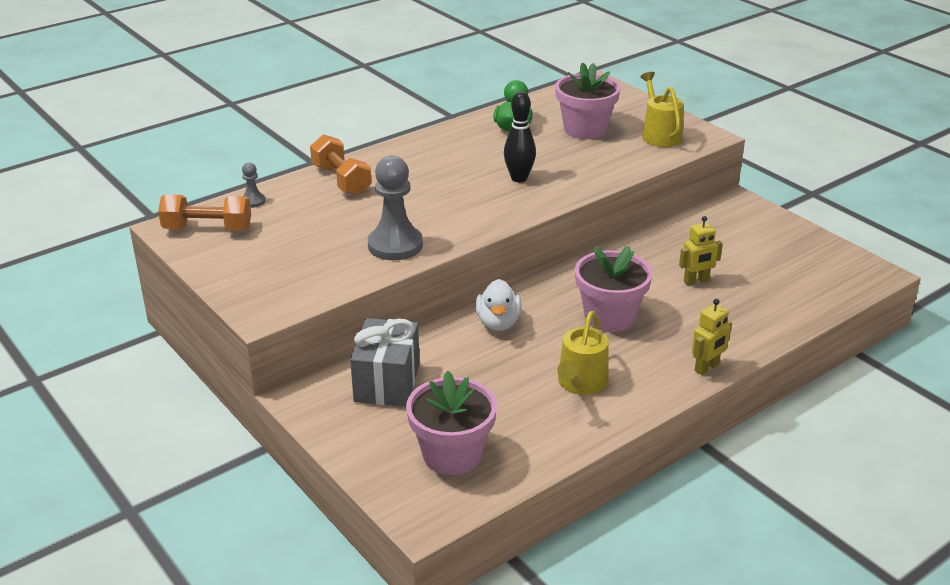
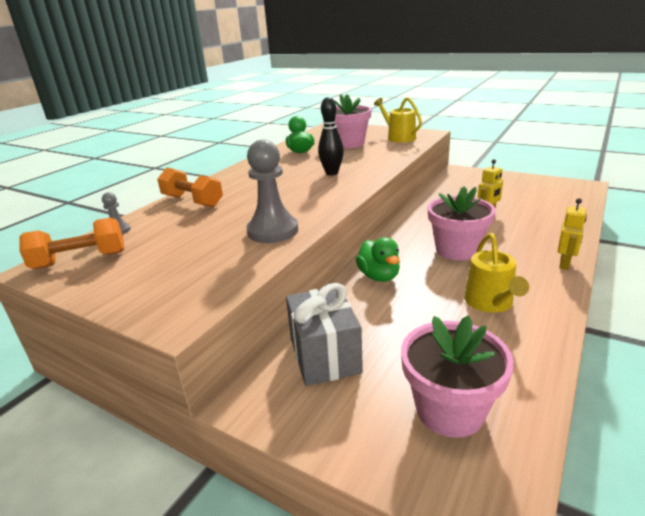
camera: 20 degrees left, 5 degrees down
(498, 323) = (379, 276): white duck -> green duck

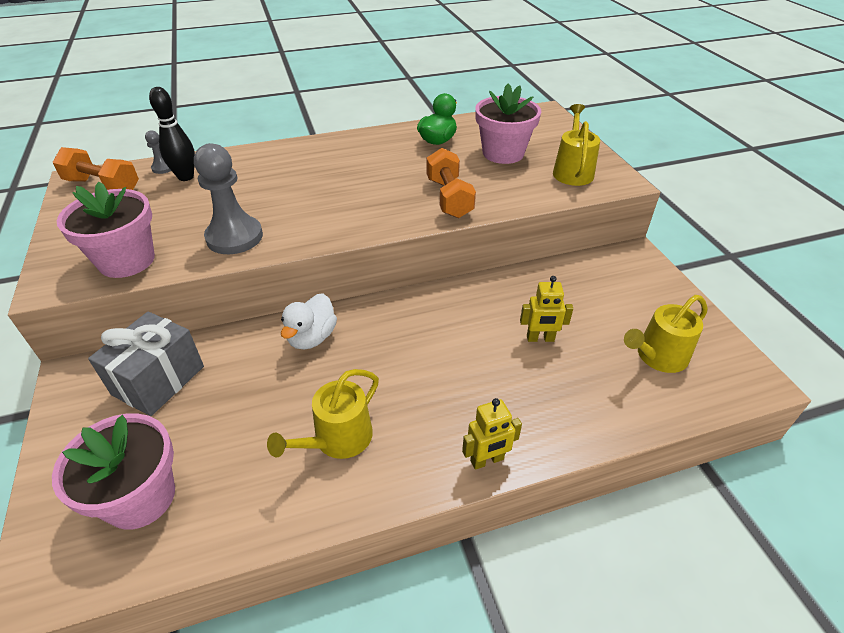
camera: 40 degrees right, 15 degrees up
(192, 201) = (251, 162): orange dumbbell -> orange dumbbell (449, 198)
(332, 173) = (404, 190): black bowling pin -> black bowling pin (186, 177)
(379, 276) = (312, 337): green duck -> white duck
(457, 250) = (423, 360): pink flower pot -> pink flower pot (127, 260)
(540, 196) = (658, 356): none -> yellow watering can

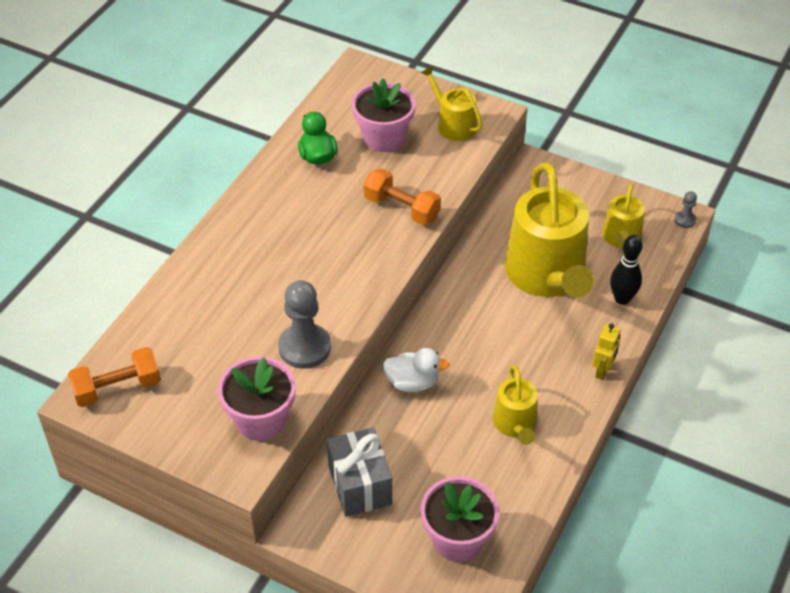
camera: 45 degrees left, 5 degrees up
(163, 168) = (136, 337): grey pawn -> grey pawn (685, 220)
(186, 177) = (172, 331): black bowling pin -> black bowling pin (622, 299)
(312, 337) = (412, 382): white duck -> white duck turned 60 degrees counterclockwise
(540, 339) = (547, 275): yellow robot -> yellow watering can

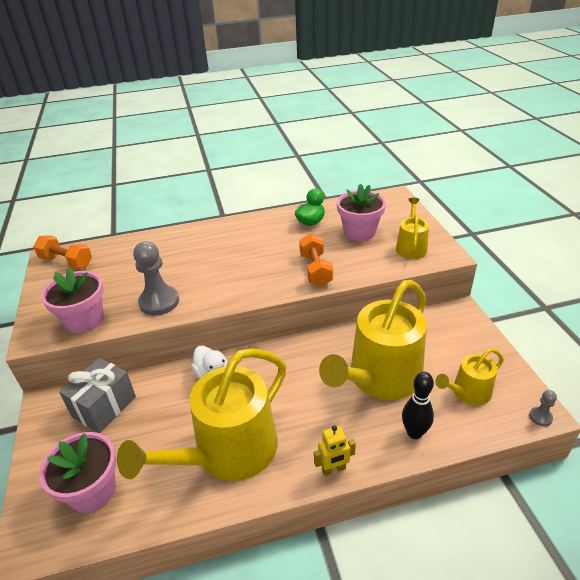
camera: 50 degrees right, 10 degrees down
(515, 424) = (228, 452): yellow watering can -> yellow watering can, size x2.00

